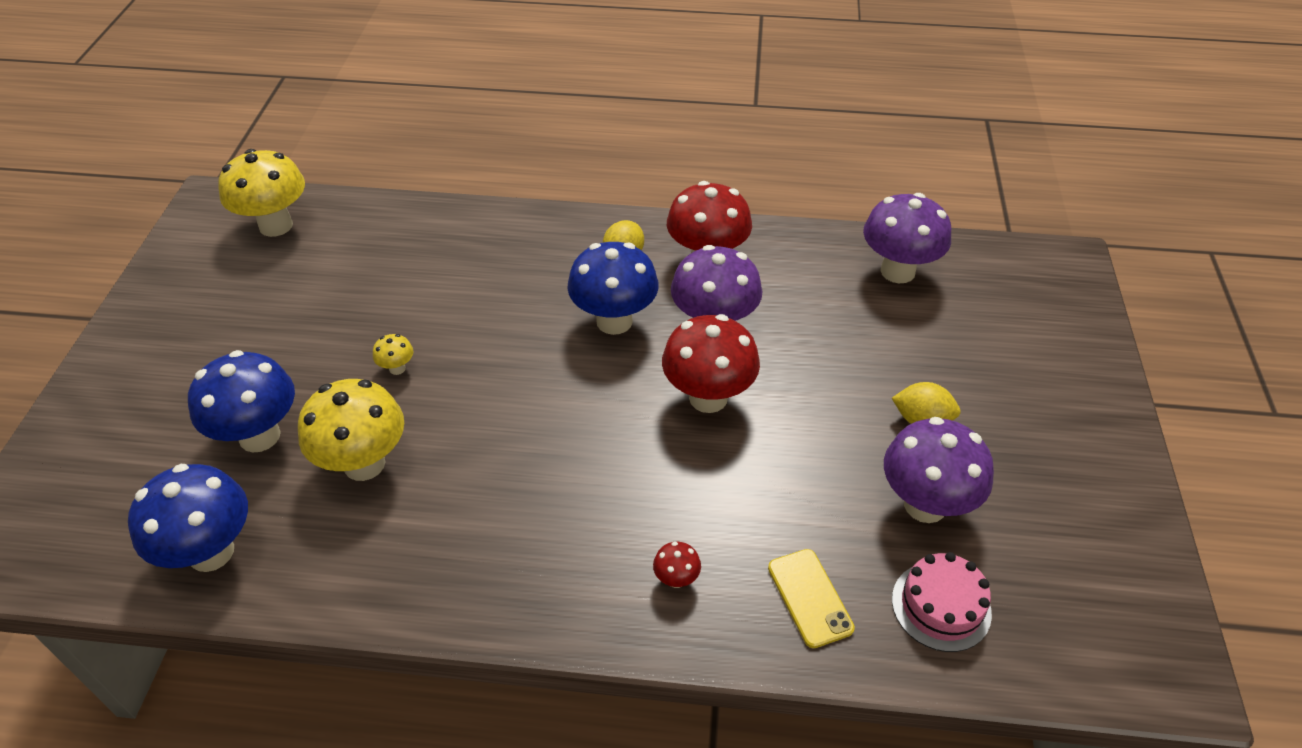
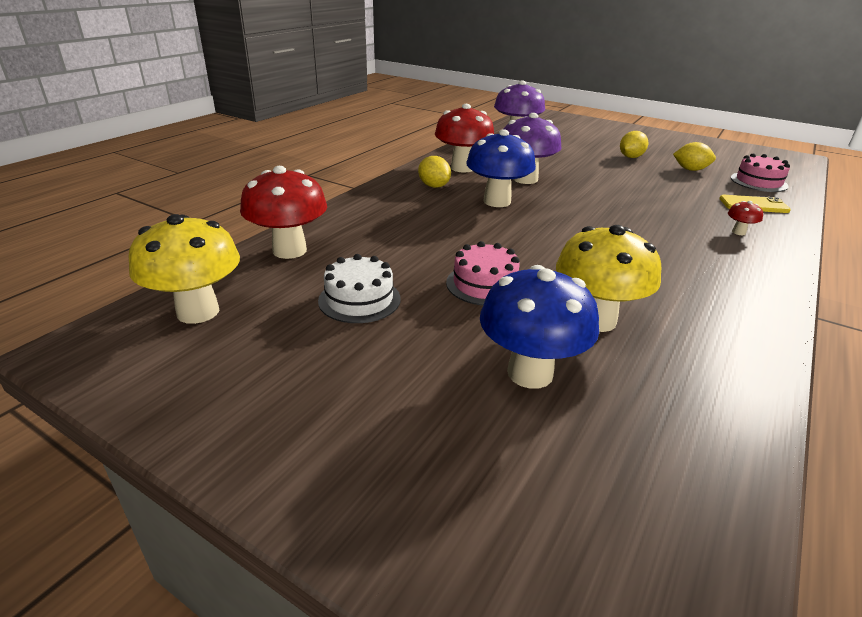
camera: 65 degrees left, 15 degrees down
(211, 552) = (691, 432): blue mushroom -> none
(331, 299) = (359, 299): none -> white cake
(397, 368) = (484, 284): yellow mushroom -> pink cake
(708, 397) = (587, 193): red mushroom -> red mushroom (289, 250)
(925, 505) = (690, 169): purple mushroom -> yellow lemon

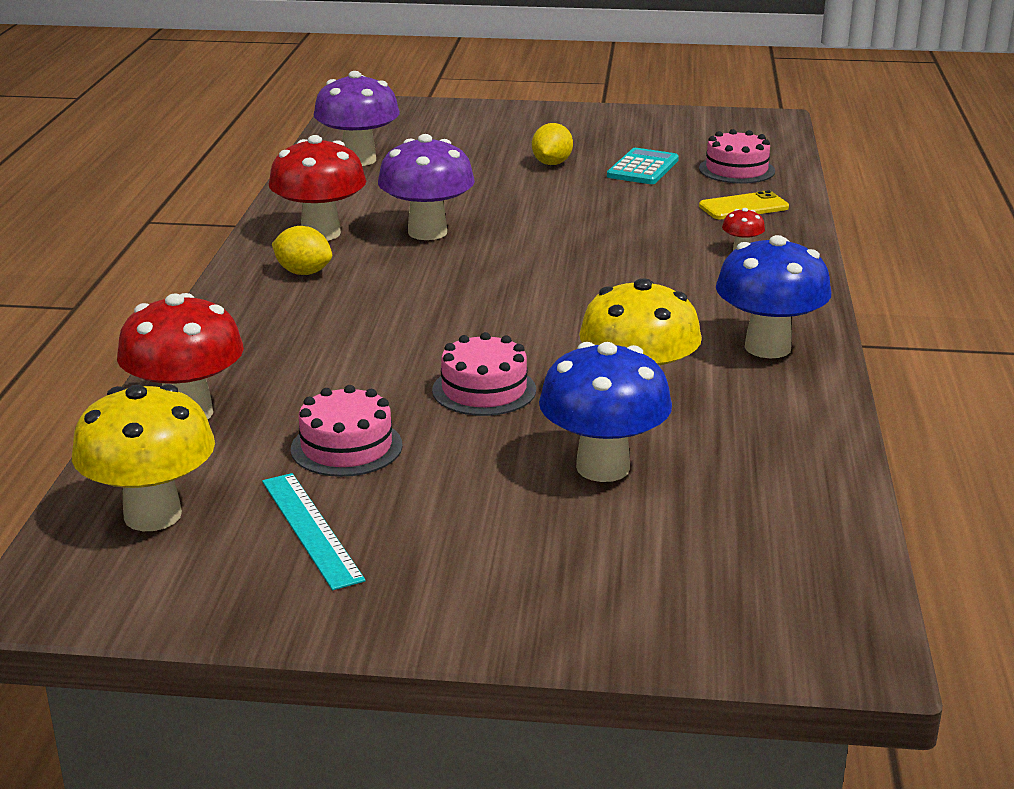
camera: 25 degrees left, 5 degrees down
(278, 355) = (311, 529): none -> turquoise ruler
(359, 299) = (346, 447): white cake -> pink cake
(497, 201) = (414, 276): blue mushroom -> blue mushroom (767, 347)
(690, 169) = (642, 168): yellow lemon -> turquoise calculator

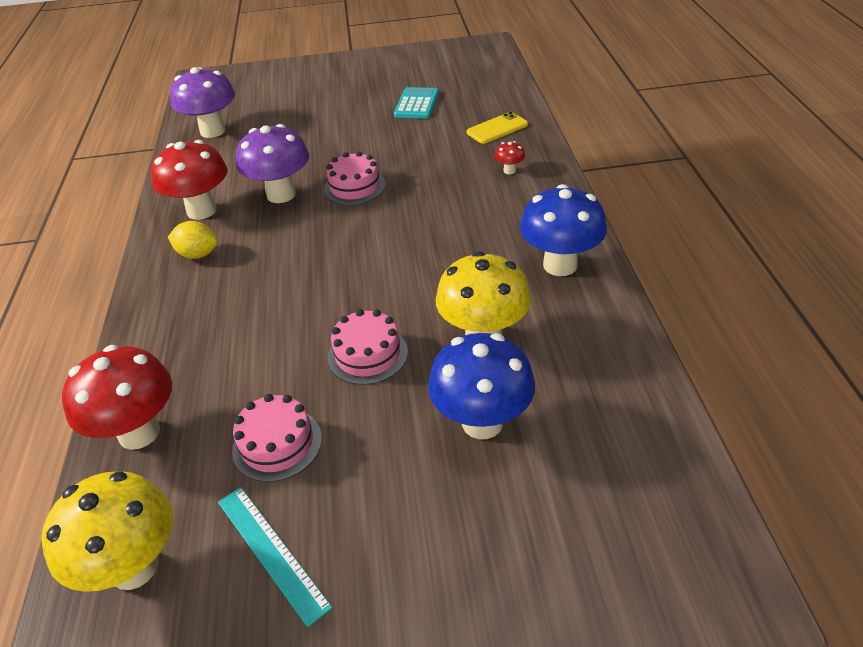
camera: 10 degrees left, 15 degrees up
(551, 163) = (352, 110): yellow lemon -> none
(736, 170) = (481, 94): pink cake -> pink cake (354, 187)

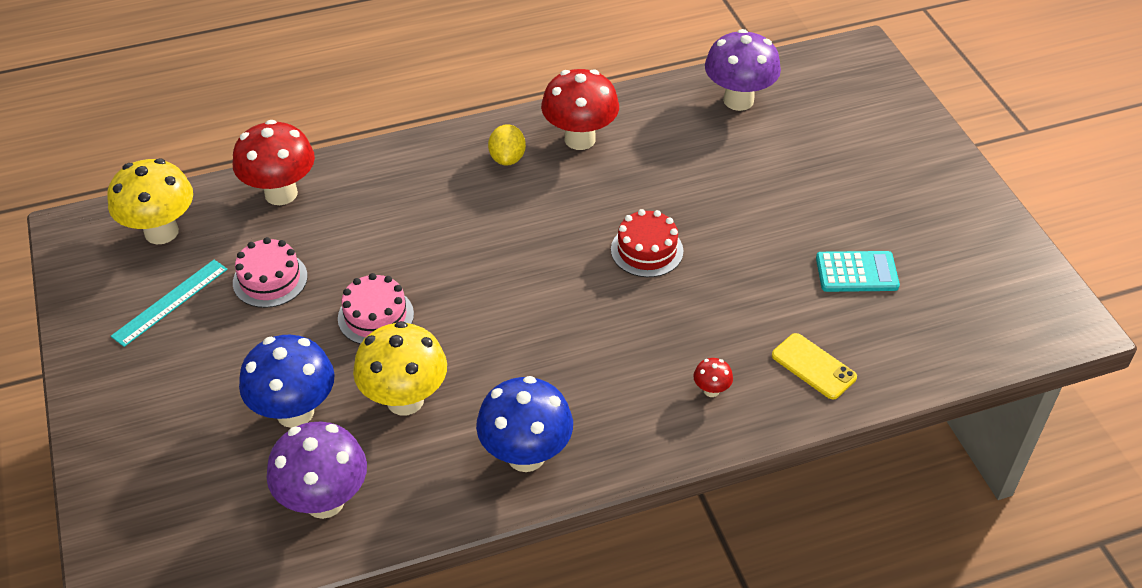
camera: 75 degrees right, 5 degrees up
(281, 194) = (620, 192): purple mushroom -> purple mushroom (324, 501)
(354, 187) = (647, 250): pink cake -> red cake

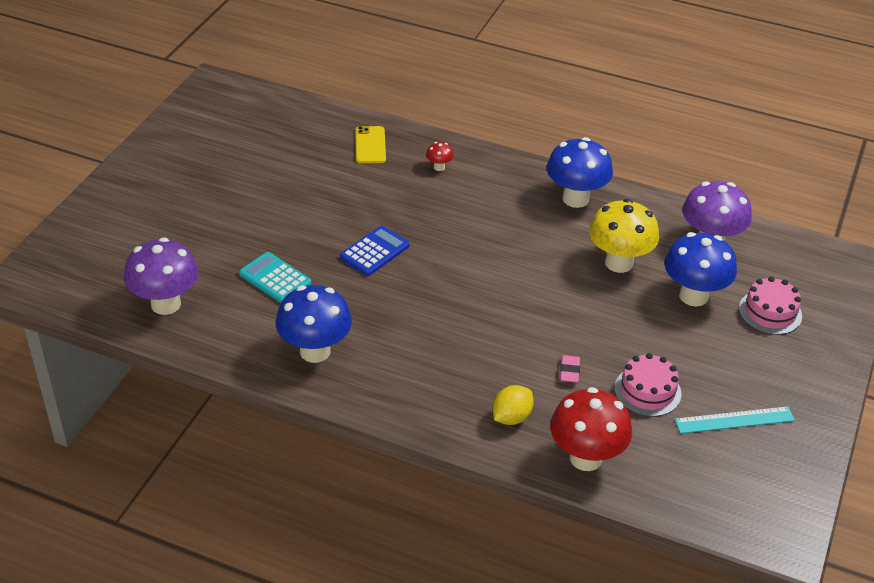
camera: 140 degrees left, 5 degrees down
(161, 232) = (708, 486): yellow mushroom -> none
(355, 253) = (569, 371): none -> pink eraser
(375, 316) = (593, 320): pink cake -> pink cake (770, 312)
(507, 158) = (385, 371): yellow lemon -> yellow lemon (511, 417)
(580, 139) = (315, 351): red mushroom -> blue mushroom
(647, 250) = (374, 251): red cake -> blue calculator
(856, 272) = (275, 167): turquoise calculator -> turquoise calculator (275, 279)

